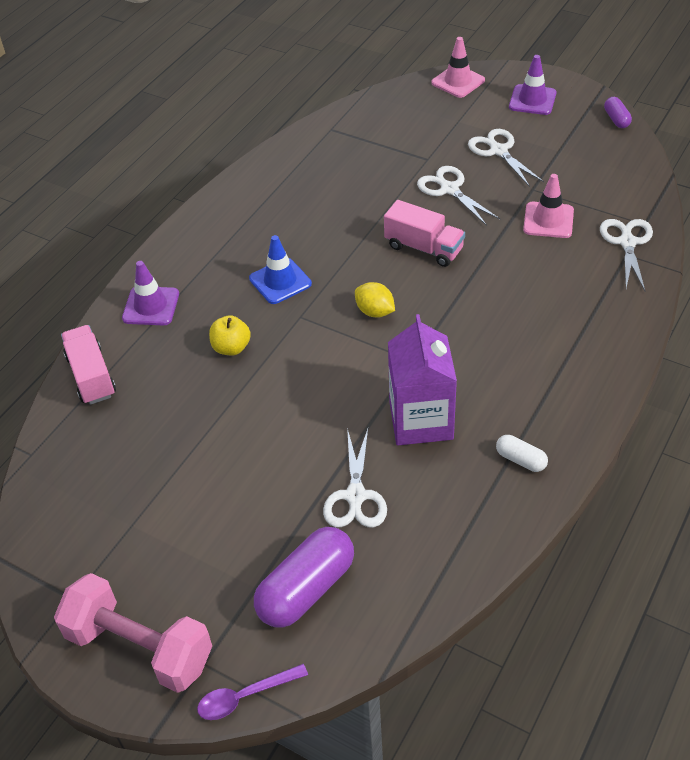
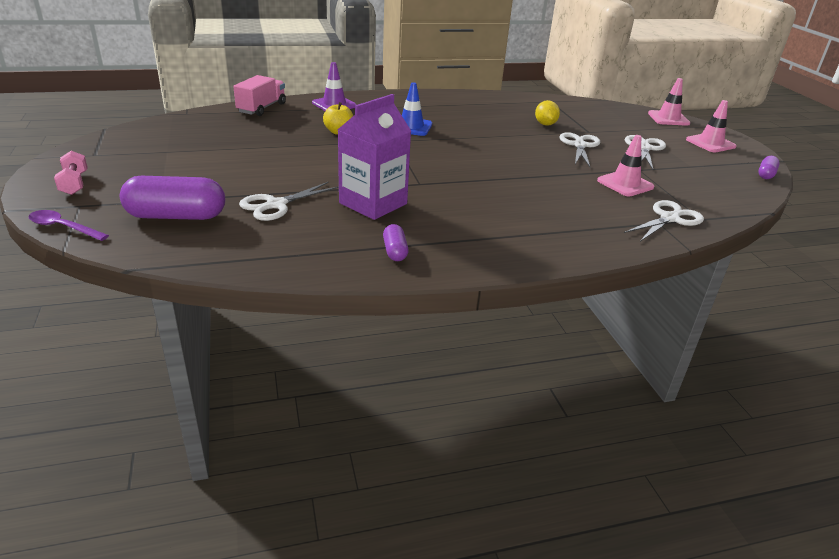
camera: 40 degrees right, 15 degrees down
(140, 647) = (74, 183): pink dumbbell -> pink dumbbell, size x0.50
(375, 311) = (437, 159): yellow lemon -> yellow lemon (545, 124)
(424, 248) = (517, 155): pink truck -> none
(521, 460) = (395, 251): white capsule -> purple capsule
(532, 100) = (710, 143): purple traffic cone -> pink traffic cone

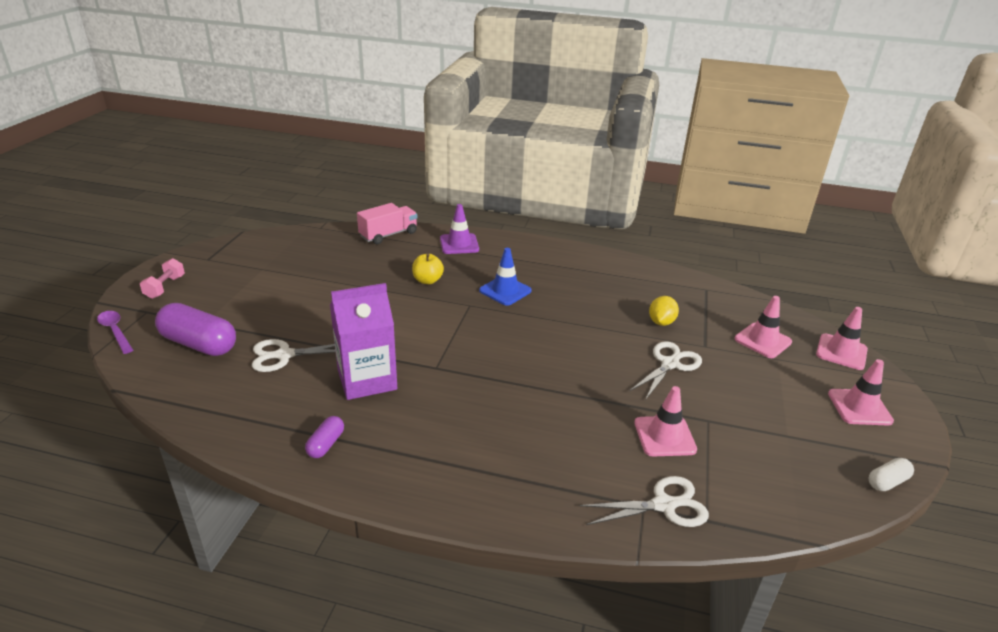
camera: 30 degrees right, 0 degrees up
(618, 122) = (762, 341): none -> pink traffic cone
(644, 148) = (752, 390): white scissors -> none
(766, 174) = (887, 482): purple capsule -> white capsule

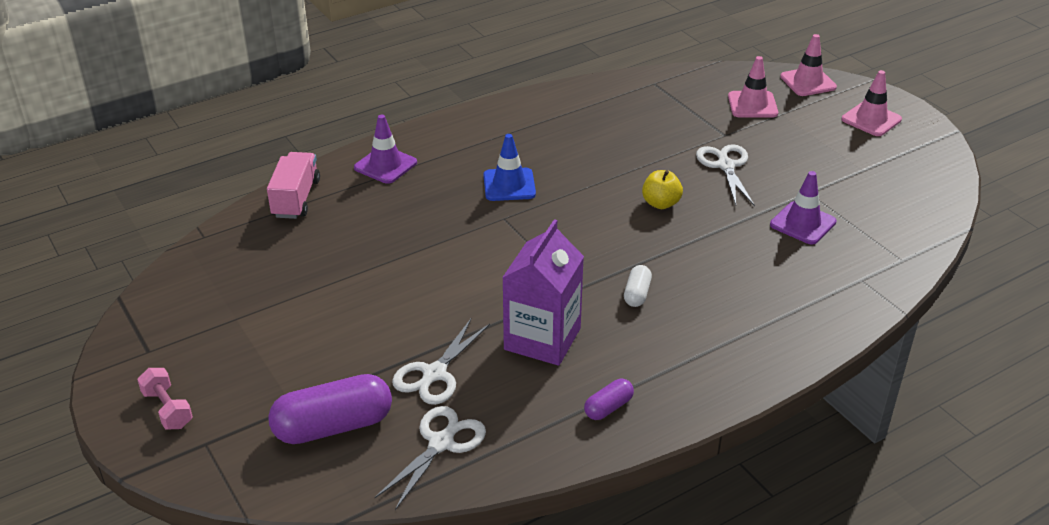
camera: 45 degrees left, 5 degrees up
(115, 331) = (217, 483): purple spoon -> none
(326, 444) = (608, 407): purple capsule -> purple capsule turned 75 degrees clockwise
(427, 280) = (425, 220): yellow apple -> yellow apple (661, 203)
(661, 322) = (668, 134): yellow lemon -> none
(663, 505) = (869, 270): white scissors -> white scissors (441, 443)
(664, 436) = (803, 223): pink traffic cone -> purple traffic cone
(887, 482) = (947, 162): white capsule -> white capsule (637, 294)

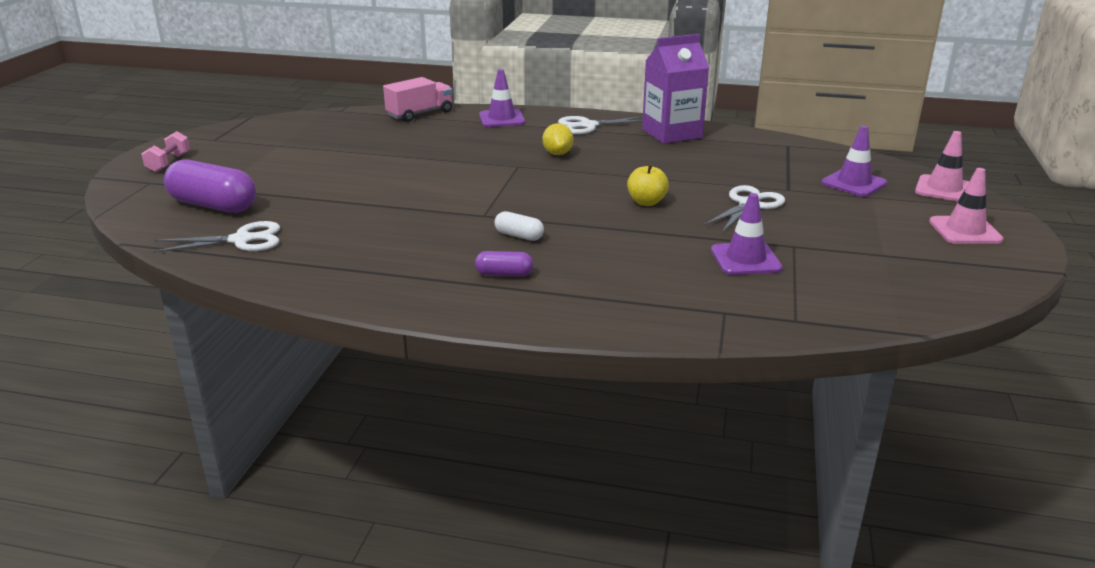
camera: 45 degrees right, 10 degrees down
(434, 374) = (311, 211): white scissors -> white scissors (588, 126)
(509, 185) = (557, 153): blue traffic cone -> yellow lemon
(542, 339) = (406, 226): purple carton -> purple carton (672, 133)
(608, 407) = (365, 277): purple capsule -> purple capsule (504, 274)
(637, 294) = (519, 236): white capsule -> white capsule turned 60 degrees clockwise
(752, 105) = (854, 183): pink traffic cone -> purple traffic cone

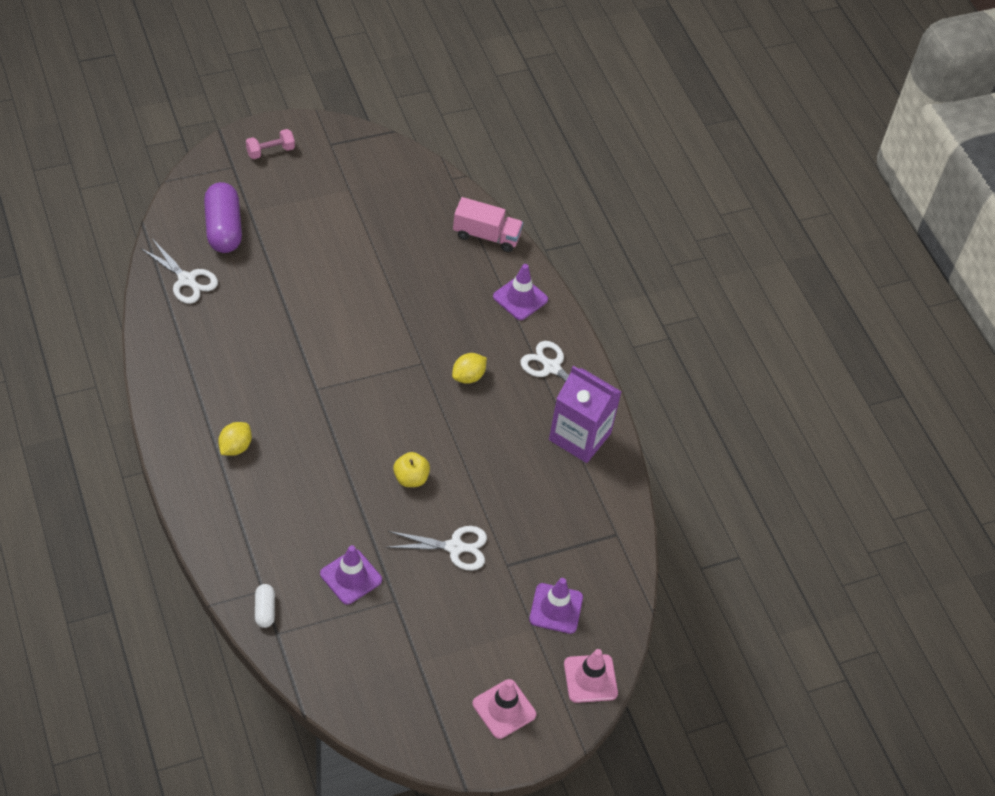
camera: 50 degrees right, 25 degrees up
(504, 274) = (235, 447): purple capsule -> yellow lemon
(519, 236) = (297, 427): white capsule -> white capsule (265, 610)

